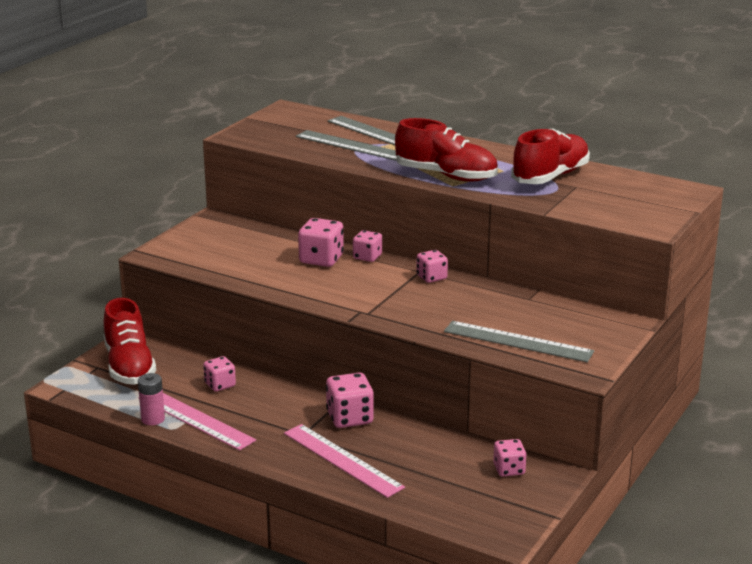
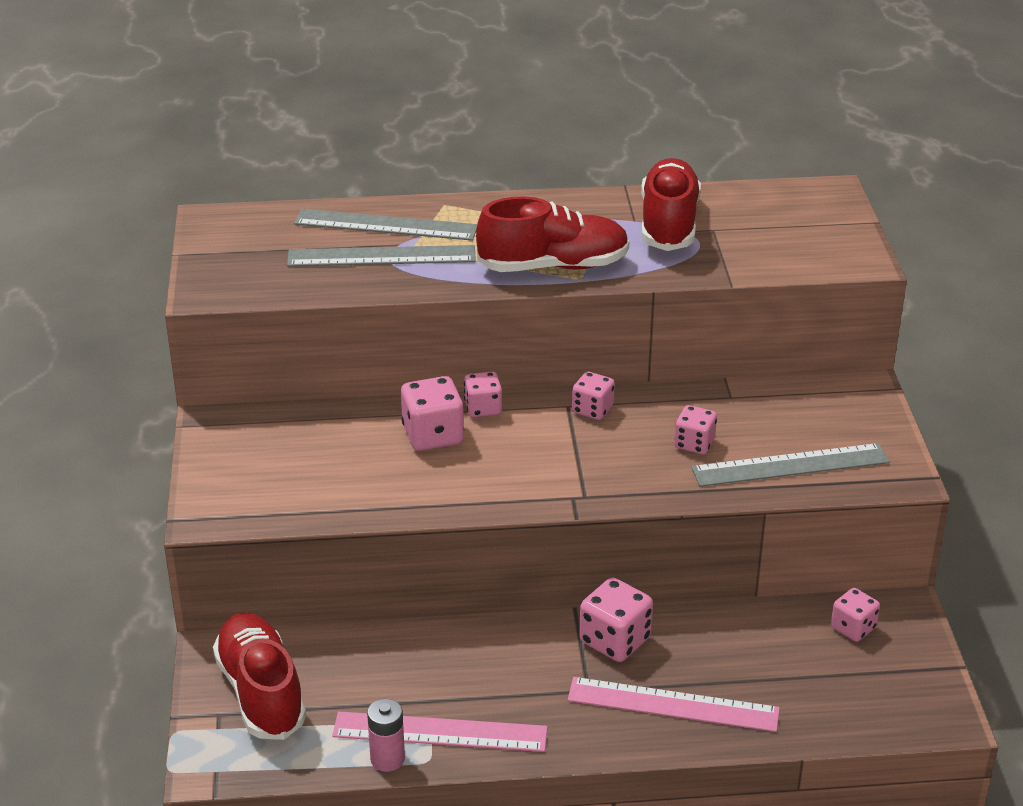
camera: 35 degrees left, 10 degrees up
(129, 366) = (261, 692): red shoe -> red shoe turned 150 degrees counterclockwise
(220, 385) = (410, 666): pink dice -> pink dice (694, 444)

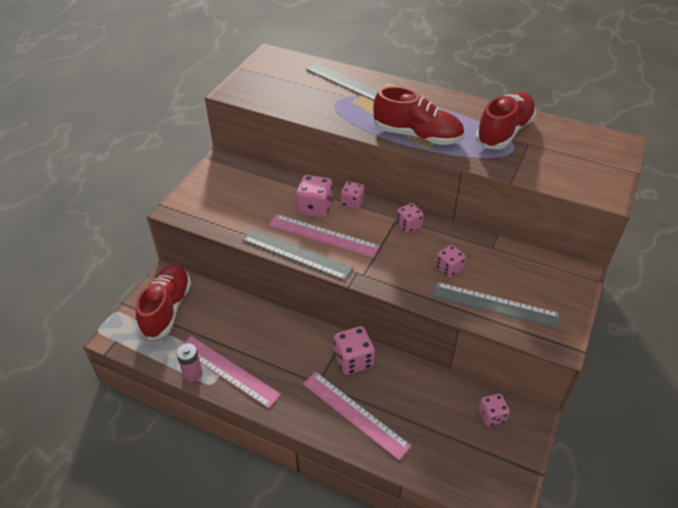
camera: 30 degrees right, 10 degrees up
(381, 256) = (332, 100): grey ruler -> grey ruler (296, 254)
(479, 467) = (323, 235): none -> pink ruler

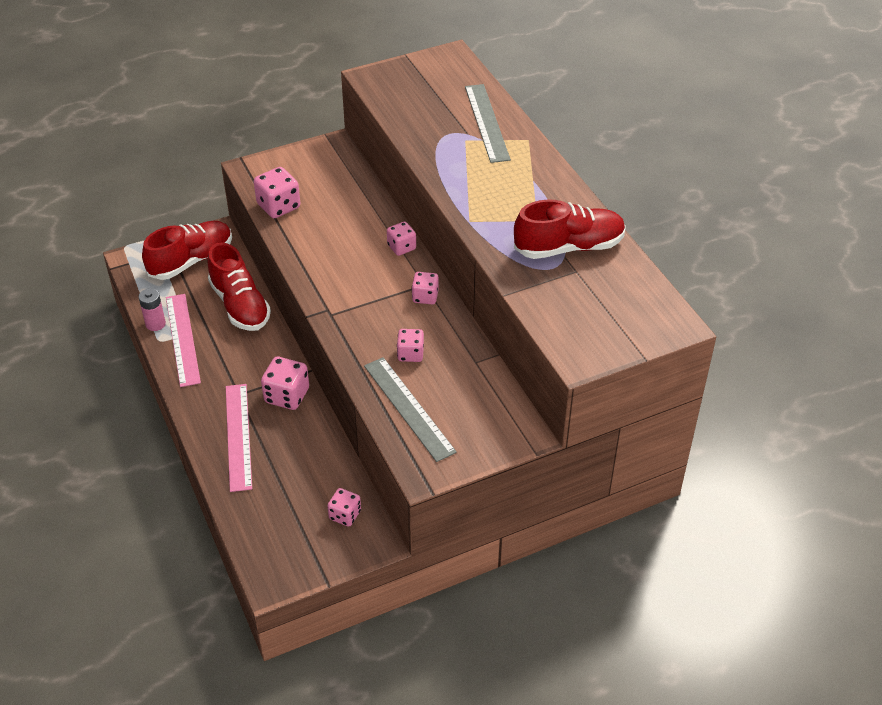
camera: 40 degrees right, 0 degrees up
(296, 254) = (299, 263): grey ruler -> none
(315, 208) = (363, 233): pink dice -> pink dice (278, 206)
(323, 235) = (339, 261): pink ruler -> none
(417, 135) = (479, 205): red shoe -> red shoe (240, 305)

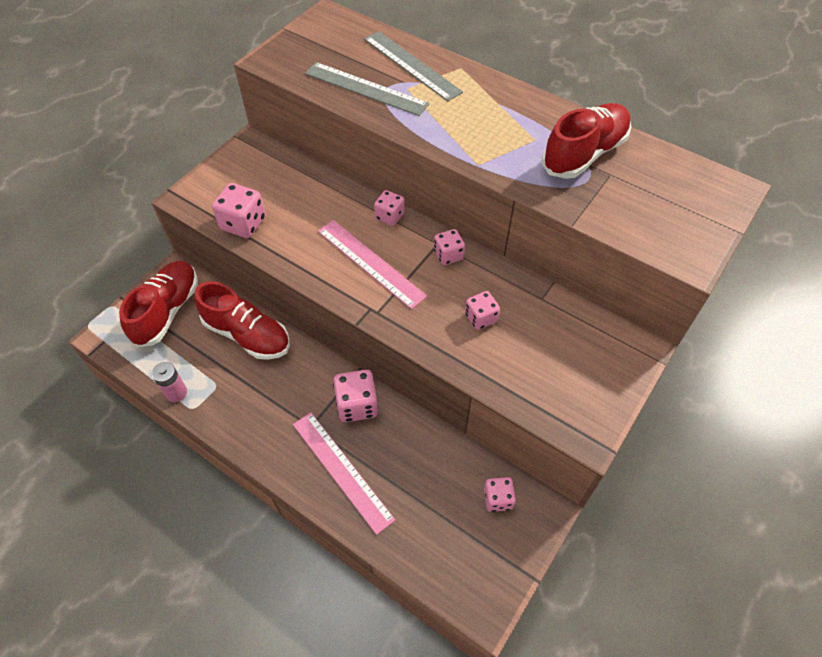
camera: 30 degrees left, 10 degrees up
(182, 339) = (215, 395): pink ruler -> pink ruler (370, 263)
(408, 408) = (523, 374): grey ruler -> grey ruler (366, 88)

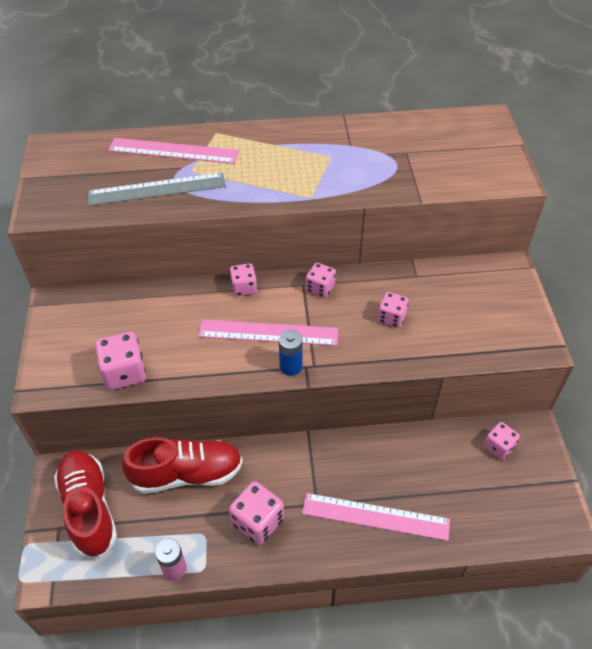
camera: 40 degrees left, 5 degrees down
(357, 405) = (335, 459): pink dice -> pink dice (258, 521)
(359, 300) = (291, 366): none -> blue battery
(411, 65) = (173, 151): grey ruler -> pink ruler
(584, 154) = (374, 148): red shoe -> none

